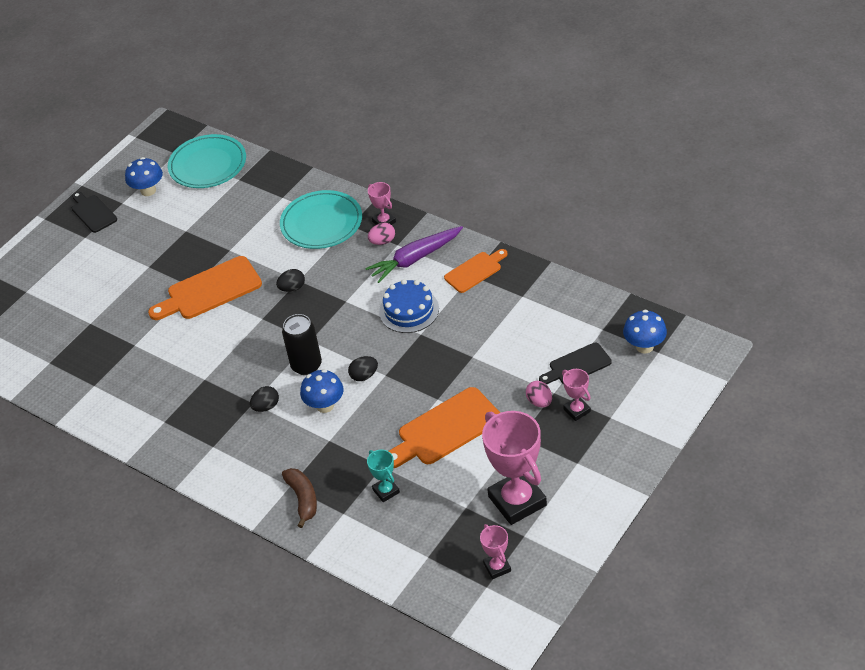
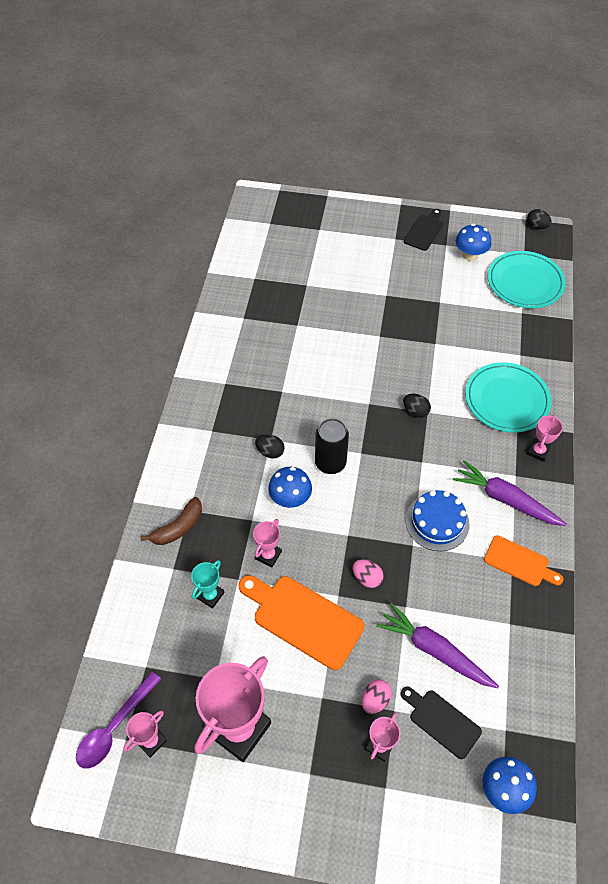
camera: 60 degrees right, 10 degrees up
(210, 290) = (381, 350): orange cutting board -> none
(364, 376) = (339, 517): black egg -> black egg (536, 226)
(371, 437) = (268, 555): none -> pink trophy
(382, 241) = (512, 461): pink egg -> pink egg (367, 578)
(471, 592) = (114, 727): none -> purple spoon
(519, 350) = (434, 650): none -> purple carrot

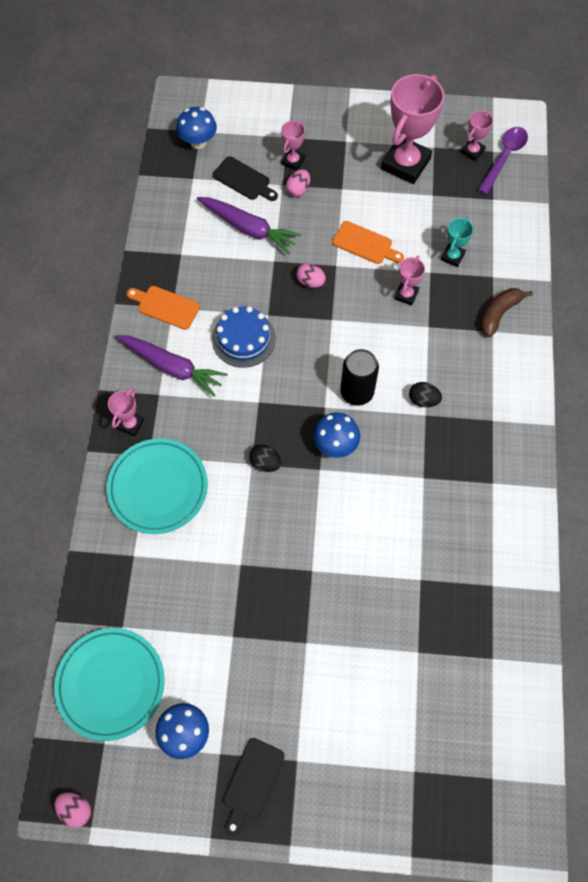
camera: 175 degrees right, 10 degrees up
(290, 499) = (393, 350): blue mushroom -> blue mushroom (335, 445)
(303, 619) = (365, 244): orange cutting board -> orange cutting board, size x0.61
(536, 226) = (76, 809): black egg -> pink egg

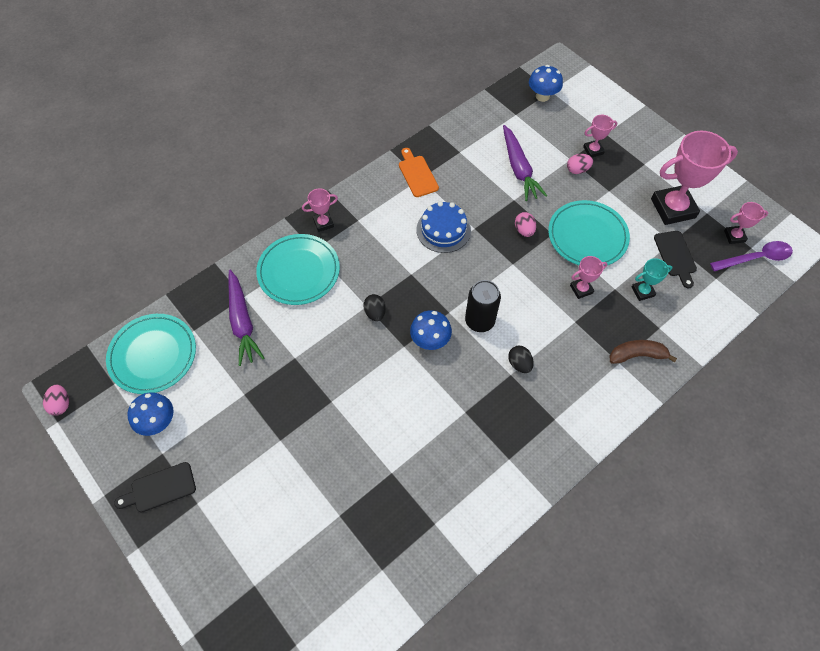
camera: 45 degrees right, 5 degrees down
(172, 367) = (382, 211): purple carrot -> purple carrot (242, 322)
(244, 180) = (547, 138): black cutting board -> black cutting board (675, 256)
(365, 244) = (587, 236): orange cutting board -> turquoise plate

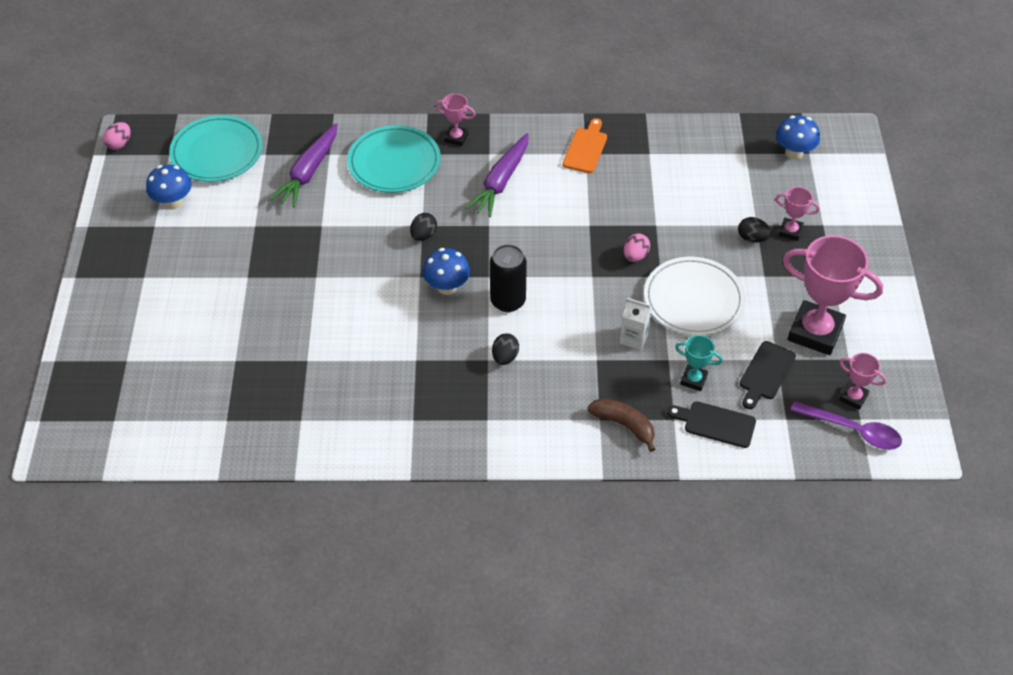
camera: 40 degrees right, 10 degrees down
(160, 488) = (129, 248): black cutting board -> black cutting board (715, 424)
(443, 230) = (558, 208): blue cake -> none
(519, 168) = (692, 202): purple carrot -> purple carrot (501, 182)
(577, 170) = (752, 238): pink egg -> black egg
(581, 289) = (634, 338): pink trophy -> white carton
(587, 236) = (693, 299): turquoise plate -> white plate

